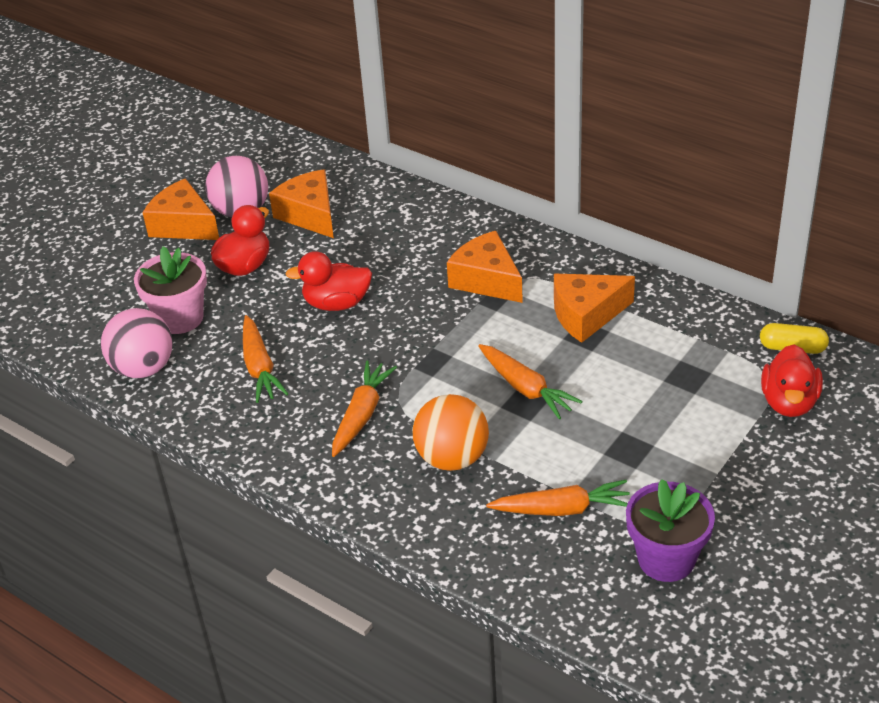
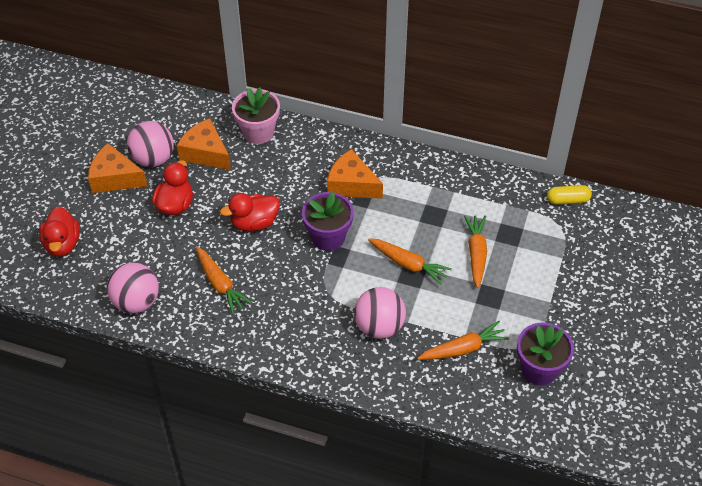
camera: 20 degrees left, 10 degrees up
(180, 318) = (145, 256): pink flower pot -> pink flower pot (258, 132)
(361, 415) = (306, 307): orange carrot -> orange carrot (476, 254)
(428, 336) = (328, 237): none -> purple flower pot
(452, 458) = (379, 326): orange ball -> pink ball
(586, 315) = (428, 200): orange cheese -> none
(789, 402) = (578, 241): red duck -> red duck (62, 244)

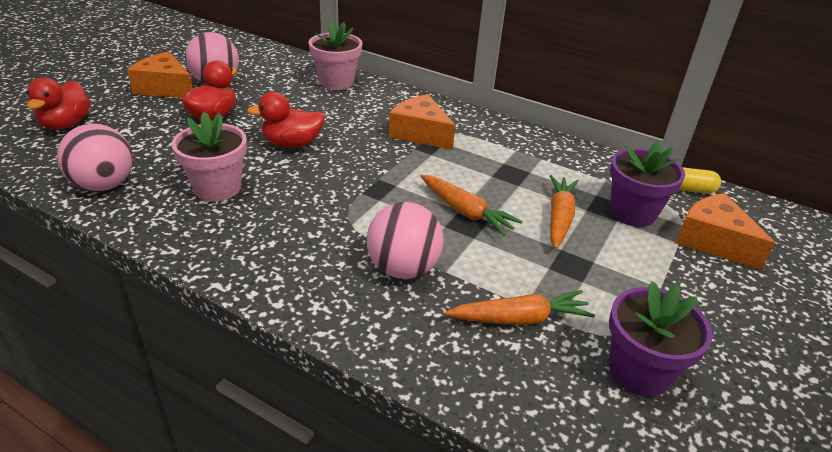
camera: 10 degrees right, 15 degrees down
(205, 153) = (272, 87): orange cheese -> orange cheese (712, 241)
(220, 284) = (217, 188): orange carrot -> pink flower pot
(328, 237) = (373, 170): purple flower pot -> purple flower pot (632, 213)

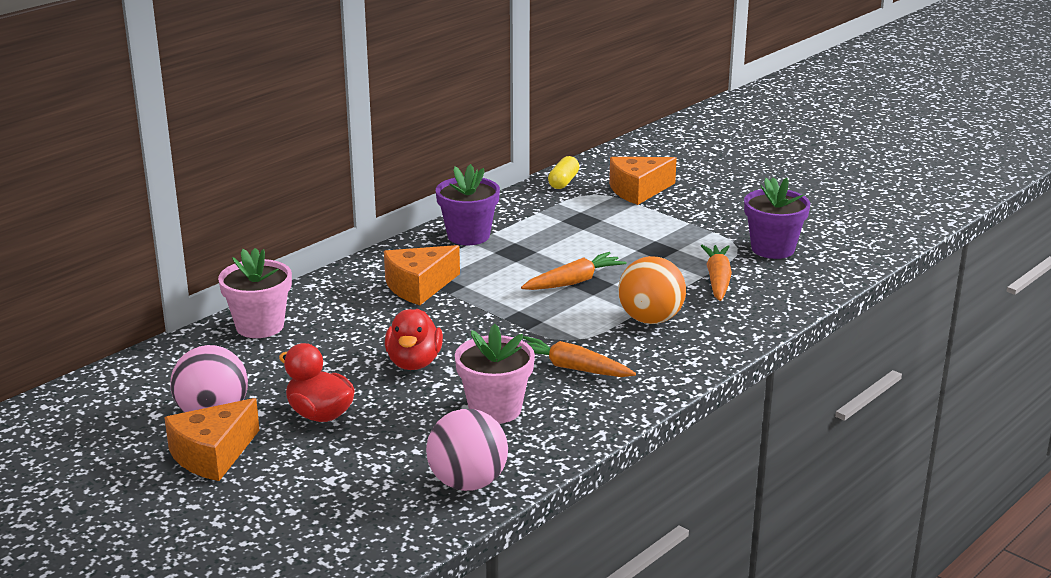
camera: 75 degrees left, 10 degrees down
(66, 124) = (294, 528): red duck -> none
(403, 268) = (650, 319): pink ball -> orange ball
(559, 218) = (592, 242): orange carrot -> orange carrot (572, 368)
(632, 213) = (592, 211): purple flower pot -> purple flower pot (468, 236)

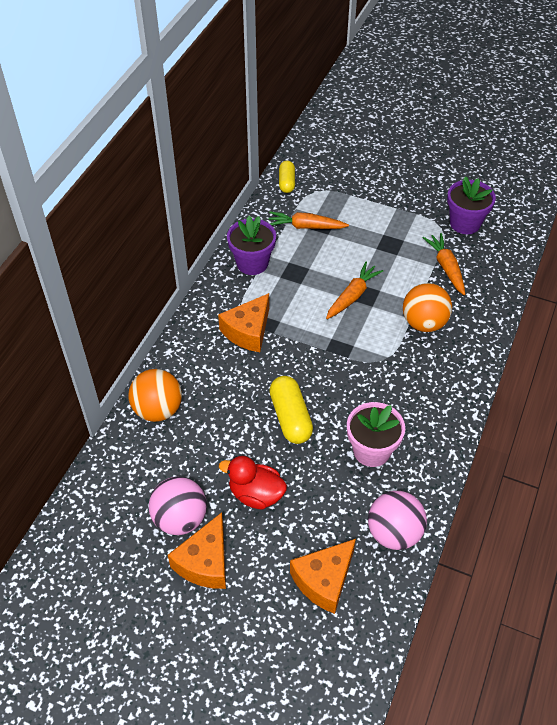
camera: 20 degrees left, 25 degrees up
(260, 326) = (158, 409): pink flower pot -> orange ball
(414, 363) = (290, 417): red duck -> yellow capsule
(572, 368) = (399, 391): orange carrot -> orange carrot (306, 227)
(638, 190) = (343, 180): orange cheese -> orange cheese (324, 580)

